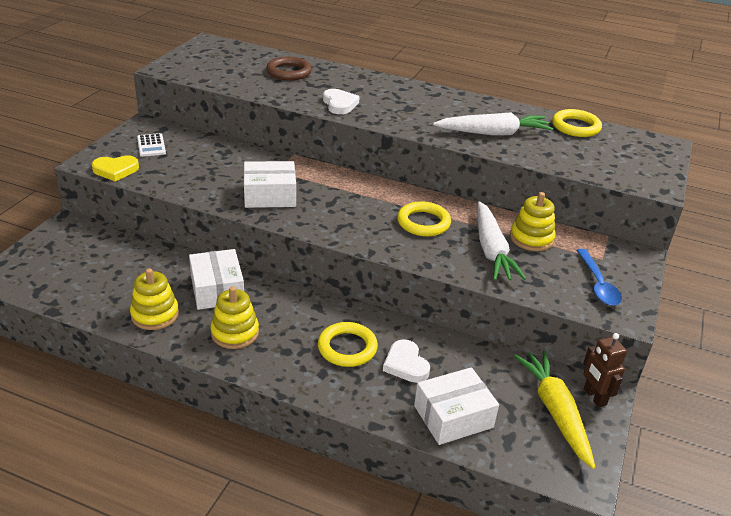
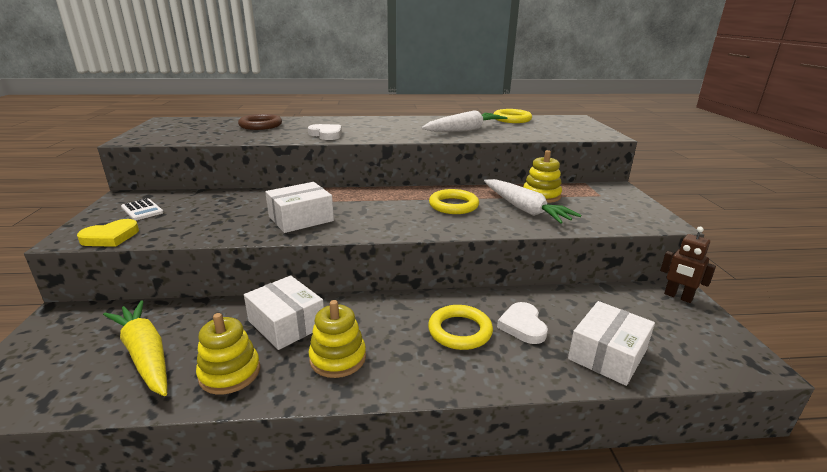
camera: 25 degrees left, 10 degrees down
(406, 364) = (522, 326): white heart -> white heart turned 45 degrees clockwise
(555, 412) = (669, 318): yellow carrot -> yellow carrot (145, 354)
(598, 284) = (620, 210): blue spoon -> none

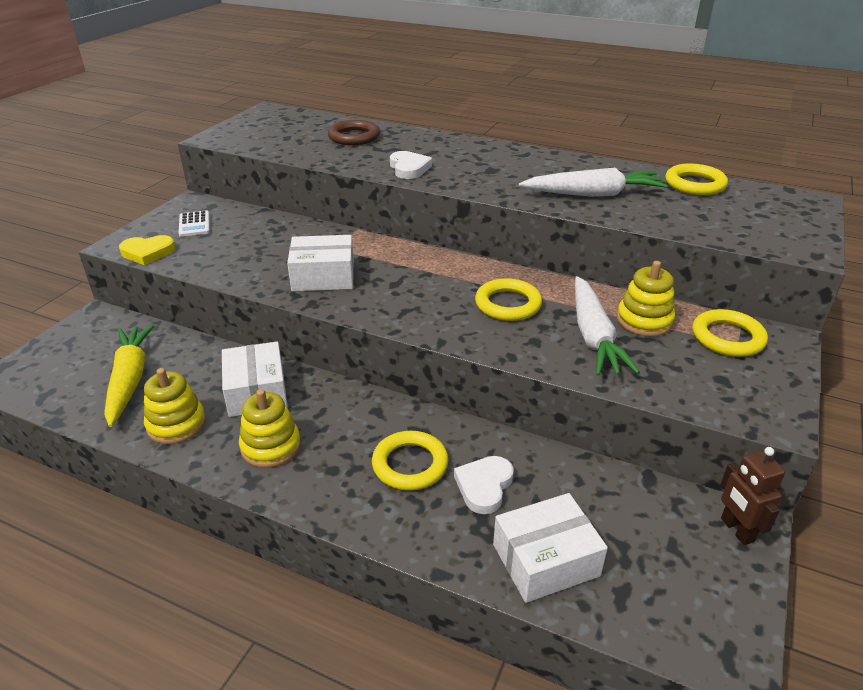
camera: 30 degrees right, 10 degrees up
(592, 193) = (727, 337): none -> yellow ring

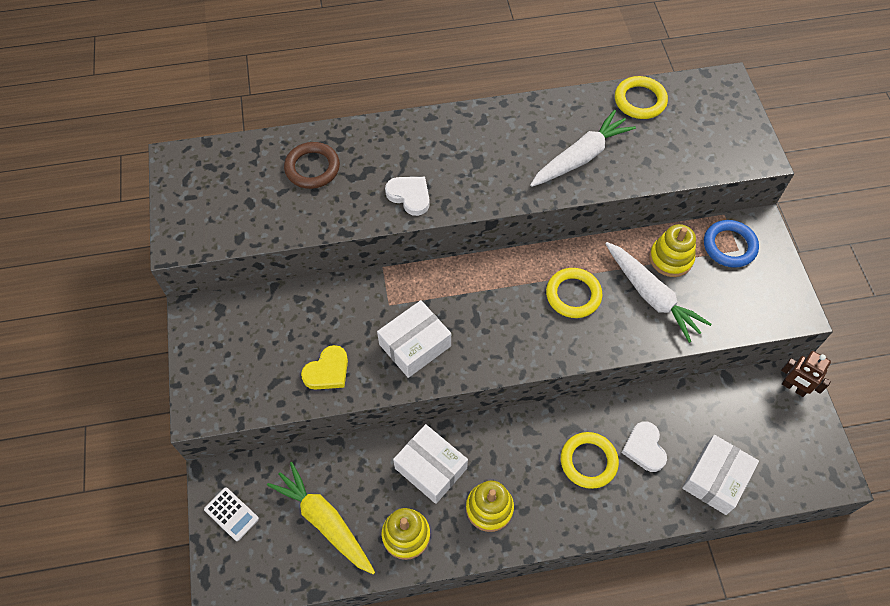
camera: 35 degrees left, 25 degrees up
(147, 252) = (237, 405): yellow heart -> yellow heart (327, 371)
(194, 224) = (235, 344): white calculator -> white calculator (231, 514)
(727, 337) = (729, 246): yellow ring -> blue ring

